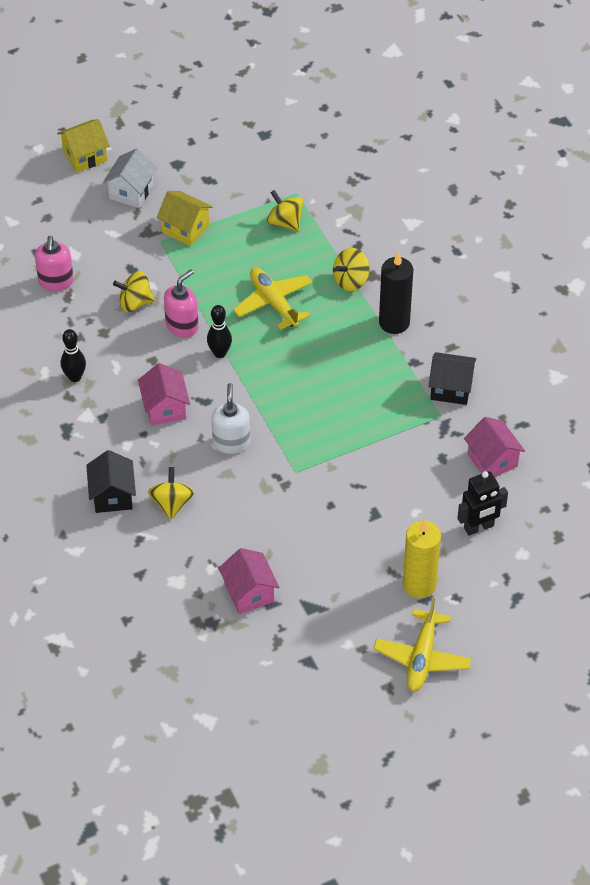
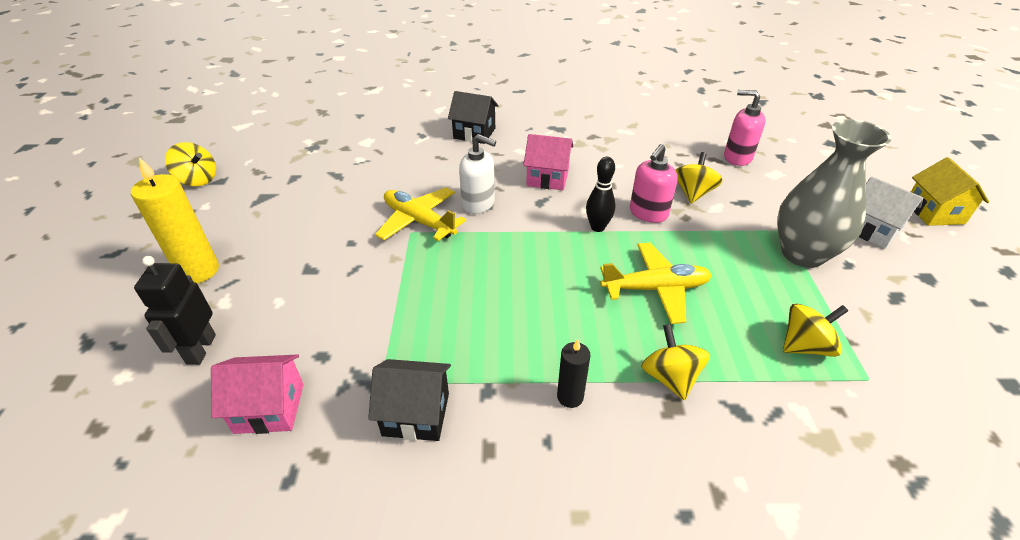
camera: 115 degrees right, 10 degrees down
(75, 377) = (613, 143): black bowling pin -> none
(171, 503) = (441, 157): yellow spinning top -> yellow spinning top (198, 180)
(182, 326) = (648, 213): pink soap dispenser -> pink soap dispenser turned 60 degrees clockwise
(185, 229) = (802, 254): yellow house -> grey vase
(249, 593) = (316, 170): pink house -> none
(394, 322) = (570, 397): black candle -> black candle, size x0.56
(421, 657) = (132, 244): yellow plane -> yellow plane (419, 221)
(451, 388) = (416, 414): black house -> black house turned 60 degrees clockwise

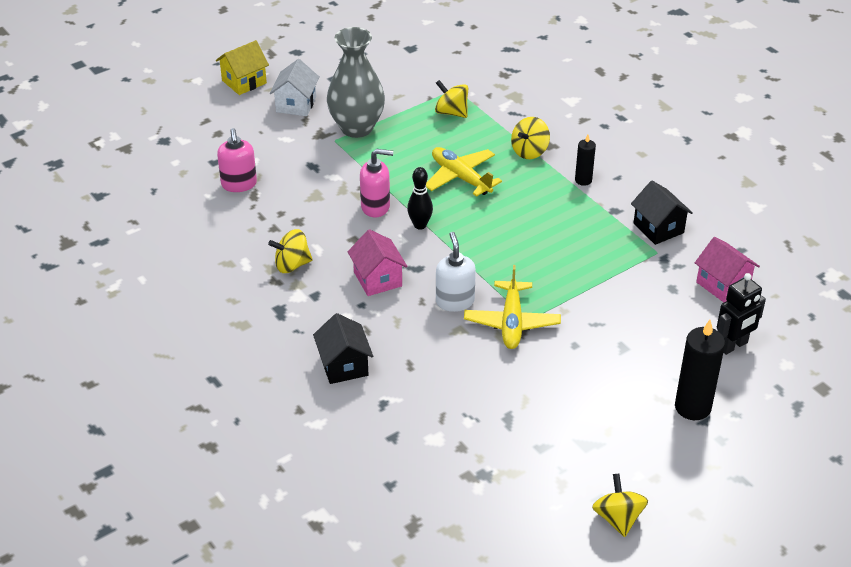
camera: 125 degrees left, 0 degrees up
(199, 271) = (692, 407): yellow candle -> black candle
(693, 193) = (323, 193): yellow spinning top -> yellow spinning top (292, 265)

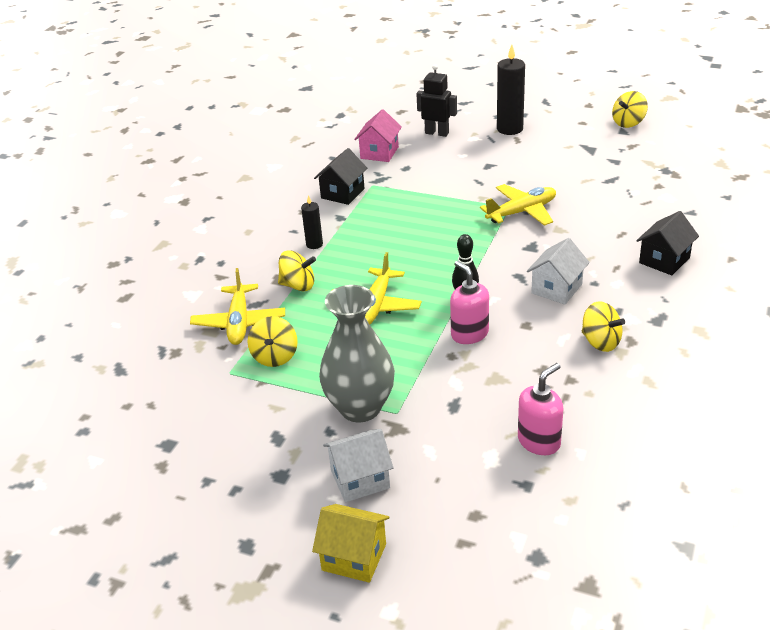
camera: 120 degrees left, 5 degrees down
(377, 279) = (556, 289): pink house -> white house
(455, 301) = (532, 243): white soap dispenser -> none
(510, 110) = (239, 322): none -> yellow plane

